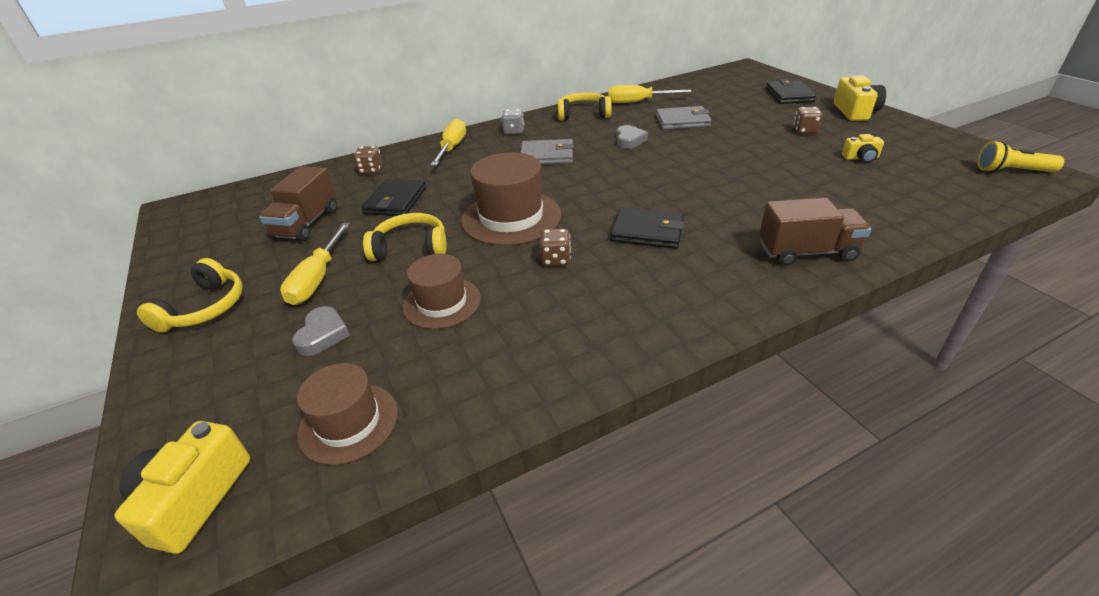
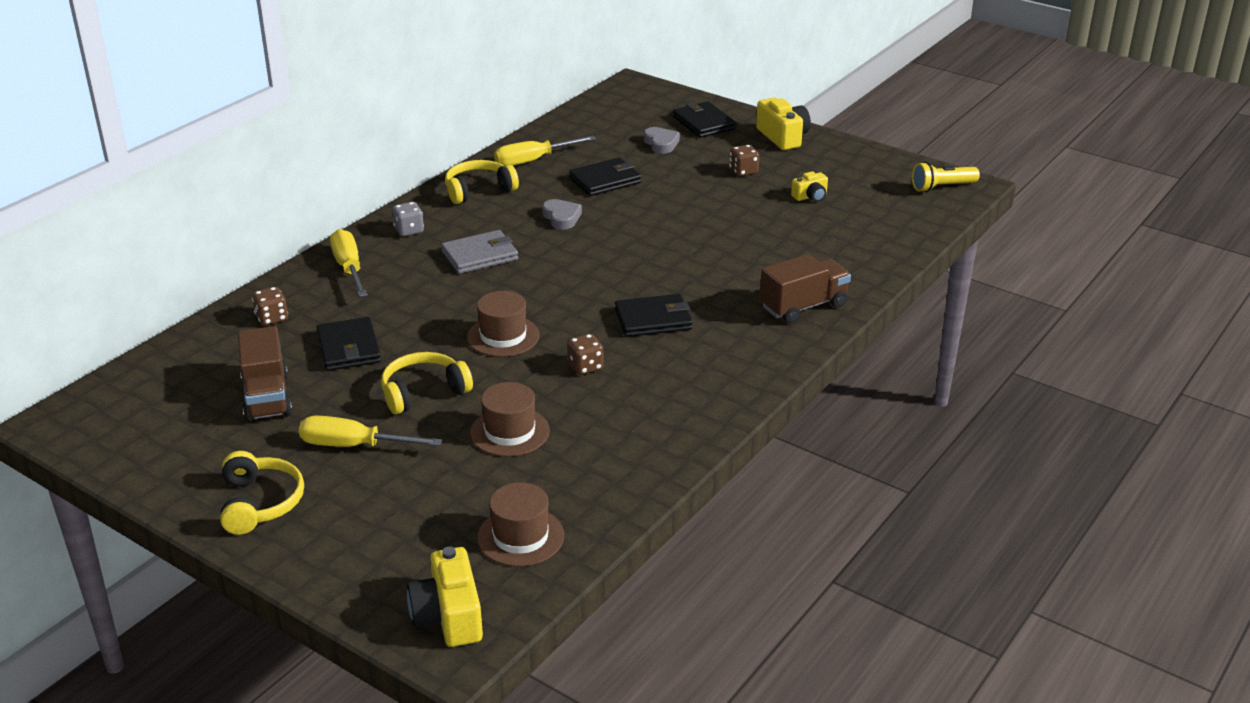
camera: 30 degrees left, 5 degrees down
(318, 279) = (354, 446): yellow screwdriver -> yellow screwdriver turned 120 degrees clockwise
(323, 335) = (420, 488): grey heart -> grey heart (661, 144)
(511, 217) = (503, 336): brown hat -> brown hat, size x0.64
(682, 121) = (605, 180): grey wallet -> black wallet

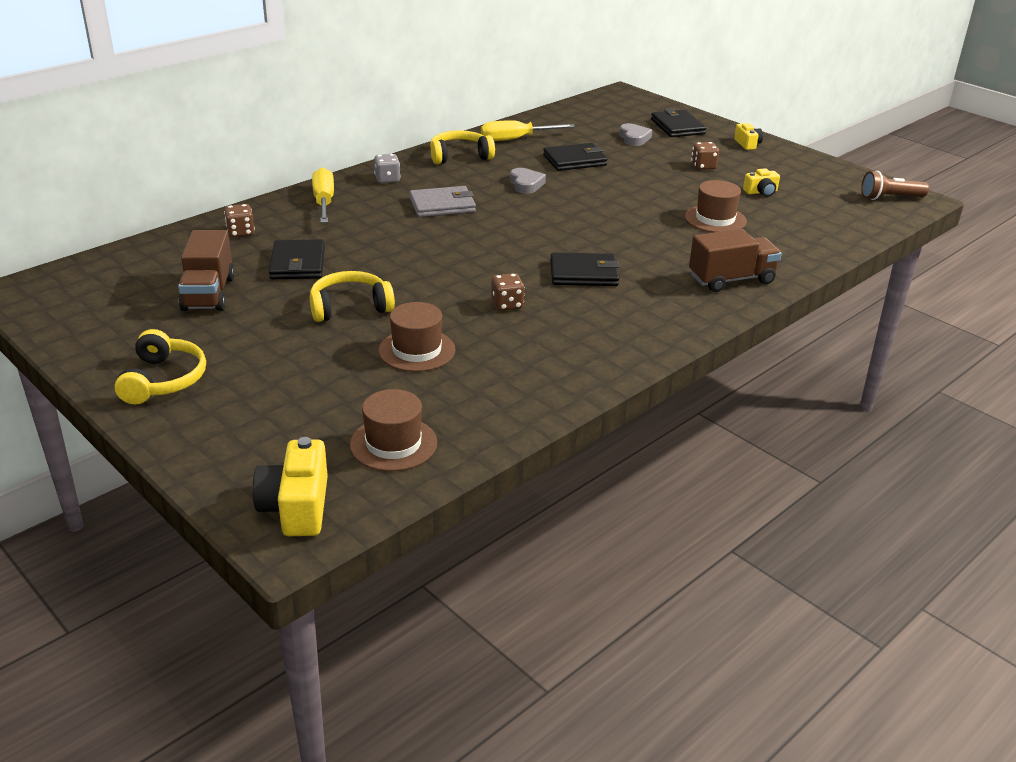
camera: 10 degrees right, 0 degrees up
(354, 446) = (269, 343): yellow screwdriver -> none
(503, 336) = (439, 271): brown hat -> brown hat (715, 219)
(783, 137) = (747, 144): yellow camera -> yellow camera, size x0.57
(942, 187) = (890, 198): yellow flashlight -> brown flashlight

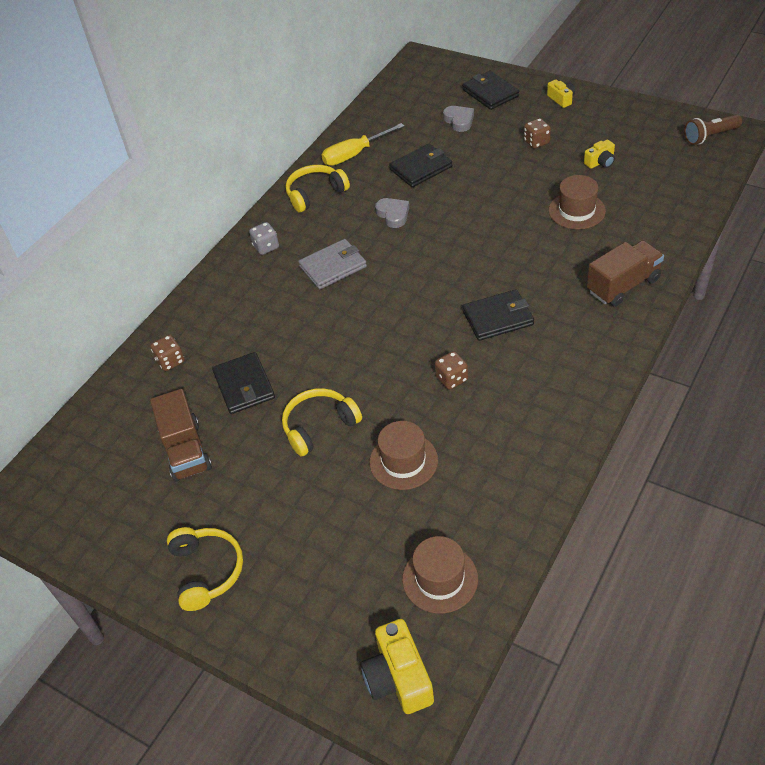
camera: 10 degrees left, 15 degrees up
(324, 202) = (224, 296): yellow screwdriver -> none

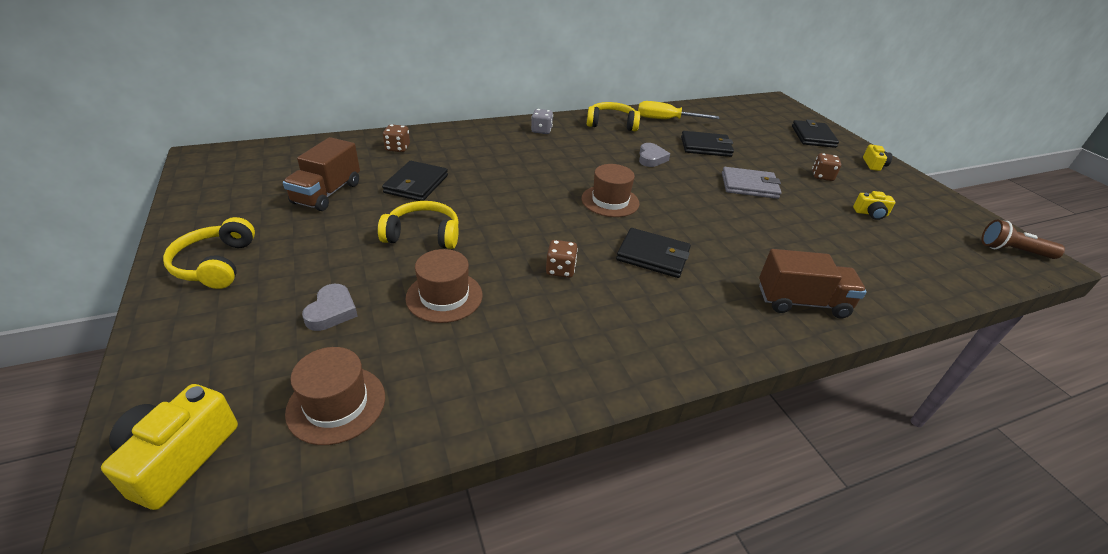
camera: 30 degrees right, 10 degrees down
(206, 571) = (216, 264): yellow headphones -> yellow headphones turned 150 degrees clockwise
(333, 266) = (569, 161): grey wallet -> grey wallet (749, 186)
(459, 121) = (768, 138): grey heart -> grey heart (332, 311)
(576, 211) = (812, 230): brown hat -> brown hat (610, 201)

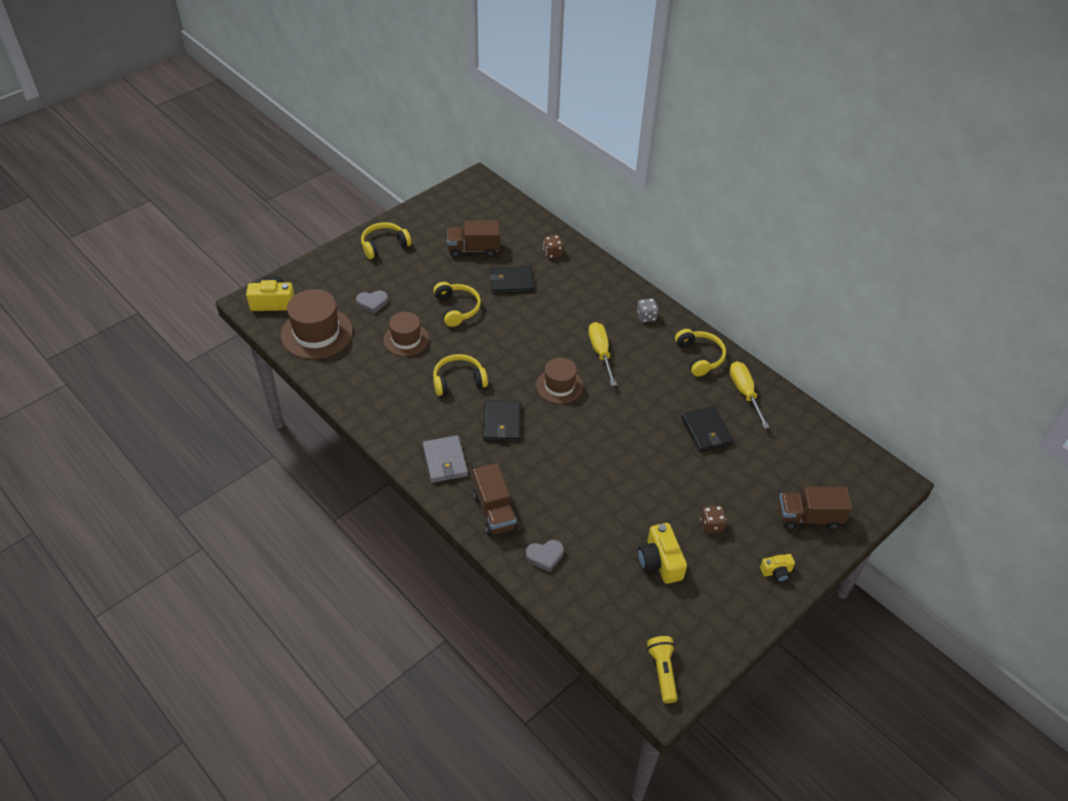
camera: 70 degrees right, 10 degrees up
(336, 404) = (317, 333): brown hat -> brown hat, size x1.57
(560, 270) = (458, 381): brown dice -> yellow headphones
(574, 165) = (600, 352): none -> yellow screwdriver
(651, 158) = (650, 397): grey heart -> grey heart (545, 556)
(749, 186) = (649, 470): grey wallet -> grey wallet (445, 461)
(813, 136) = (809, 518): black wallet -> brown truck
(871, 213) = (660, 562): yellow camera -> yellow camera, size x1.74
(1012, 251) = (662, 672): brown flashlight -> yellow flashlight

